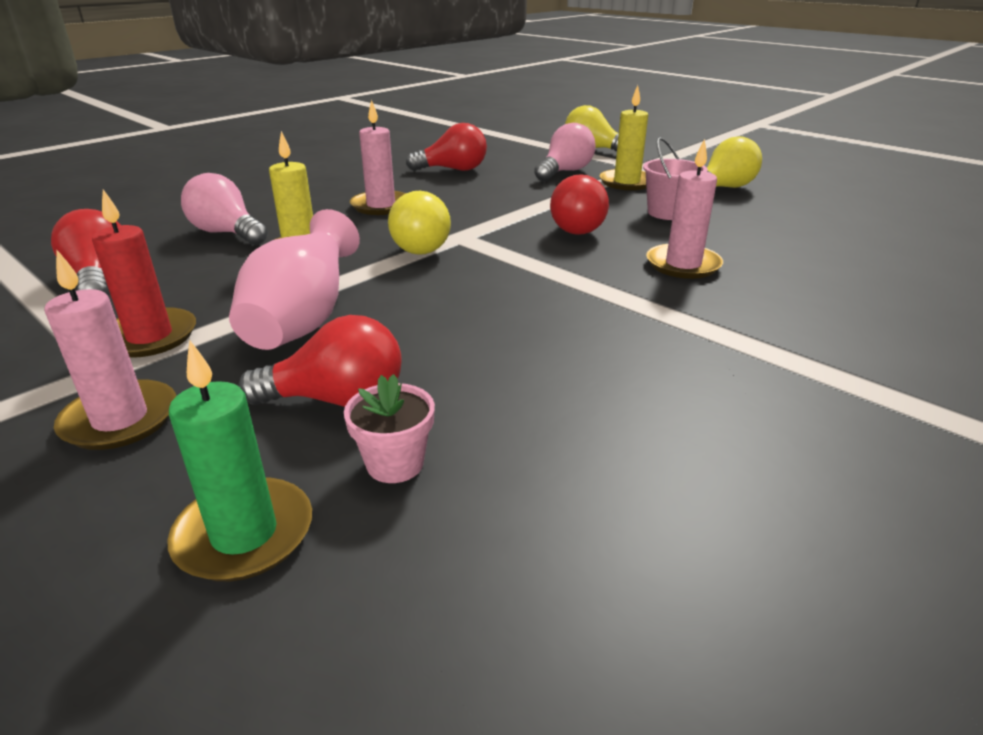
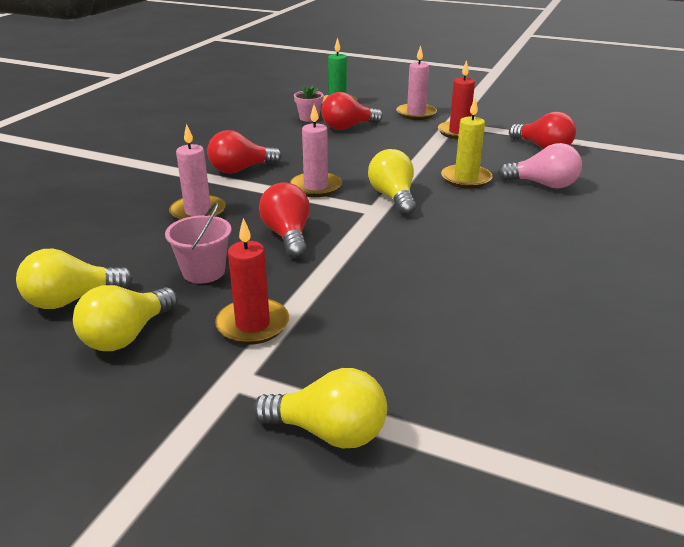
camera: 160 degrees right, 0 degrees up
(303, 322) = (401, 146): pink vase -> none
(381, 206) = (479, 231): pink candle -> pink candle (316, 187)
(453, 170) = (484, 310): red light bulb -> red light bulb (240, 169)
(565, 172) = (341, 336): pink light bulb -> none
(626, 182) = (253, 324): yellow candle -> red candle
(786, 210) = (72, 300): none -> yellow light bulb

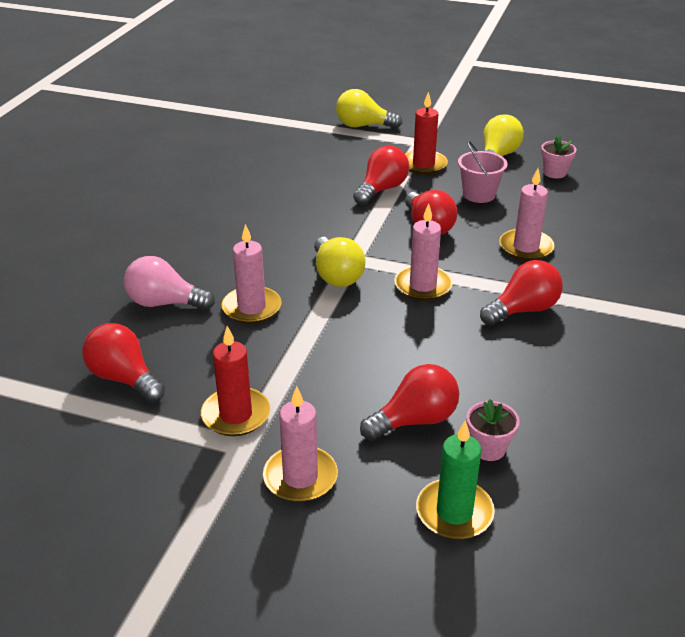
camera: 175 degrees right, 5 degrees up
(72, 300) = (554, 173): yellow light bulb -> pink flower pot
(328, 285) = (381, 189): none -> red light bulb
(466, 179) = (251, 308): yellow candle -> pink candle

